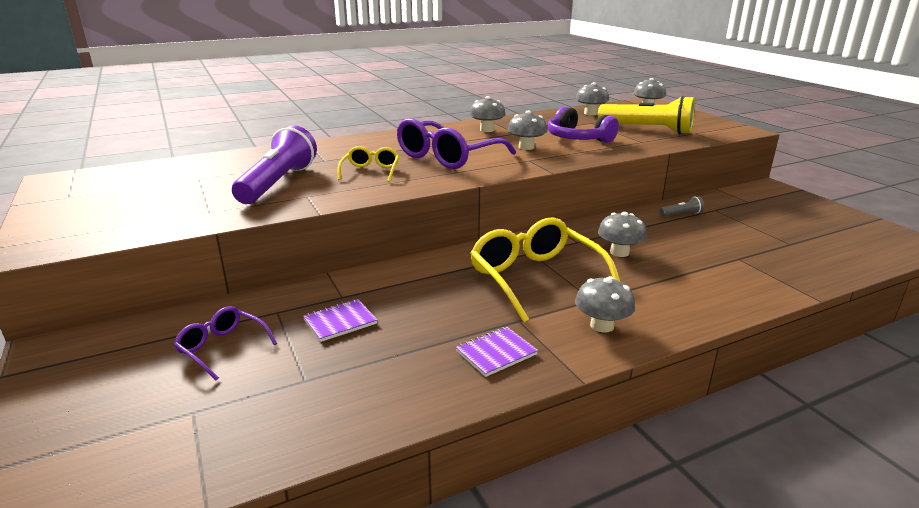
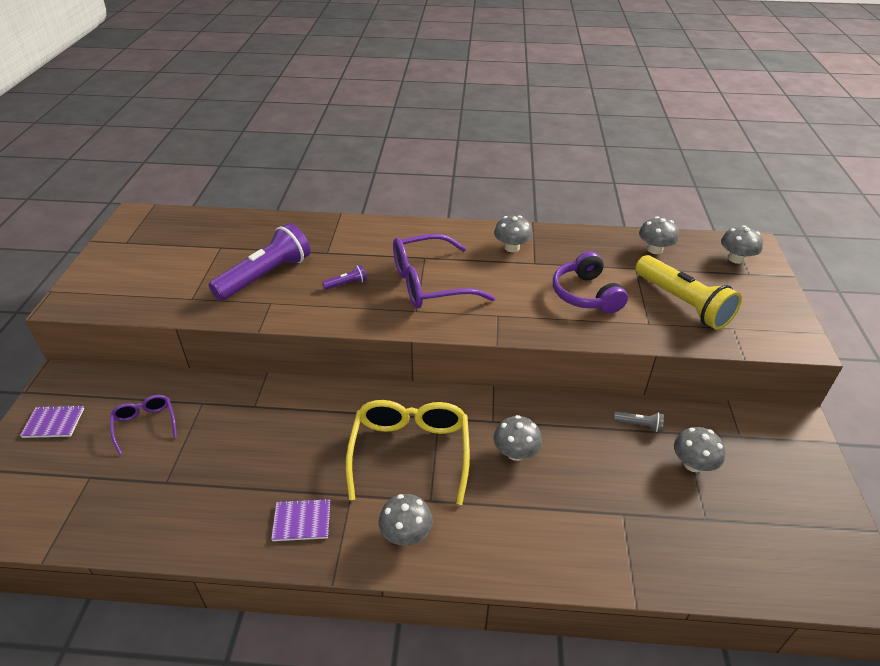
camera: 30 degrees right, 15 degrees up
(340, 322) = (231, 434): purple notebook -> purple notebook (54, 423)
(371, 171) = (346, 284): yellow glasses -> purple flashlight
(526, 147) = (518, 292): grey mushroom -> grey mushroom (693, 464)

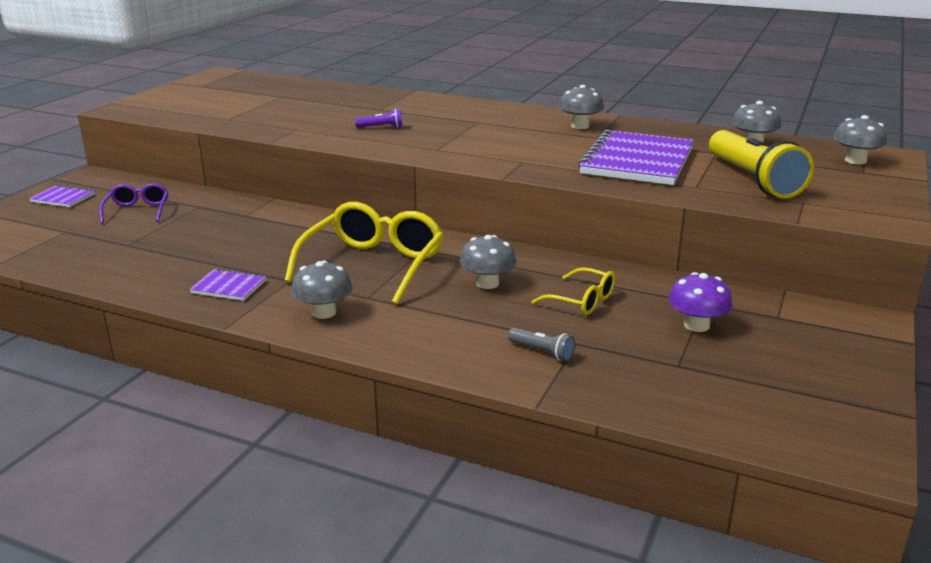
camera: 20 degrees right, 15 degrees down
(265, 276) = (307, 115): purple flashlight -> none
(429, 283) = (467, 136): purple glasses -> none
(586, 294) = (637, 161): purple headphones -> purple notebook
(598, 456) = (582, 301): none -> yellow glasses
(639, 425) = (651, 289): grey flashlight -> grey flashlight (542, 352)
(693, 464) = (696, 325): grey mushroom -> purple mushroom

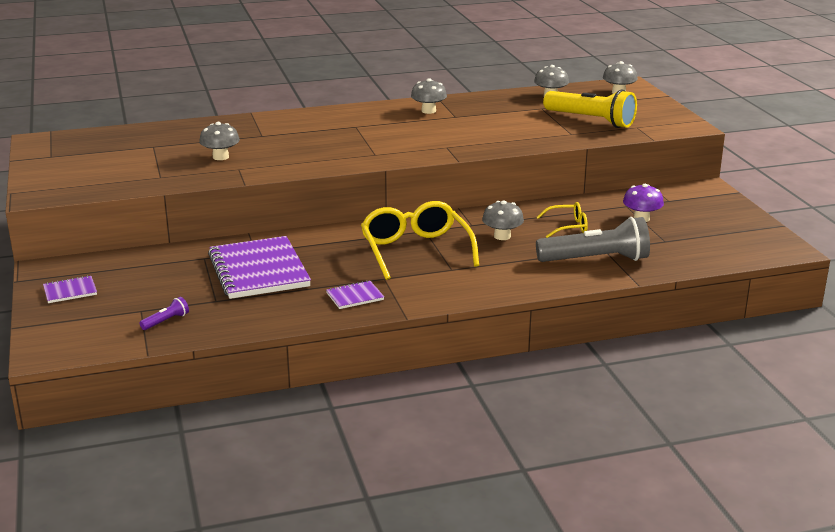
camera: 40 degrees left, 0 degrees up
(138, 210) = (162, 277): purple glasses -> none
(324, 312) = (445, 287): grey mushroom -> grey mushroom (220, 157)
(381, 127) = (298, 149): purple flashlight -> purple flashlight (166, 321)
(542, 352) = (596, 260): grey flashlight -> grey flashlight, size x2.43
(637, 161) = (511, 127): purple notebook -> purple notebook (259, 270)

